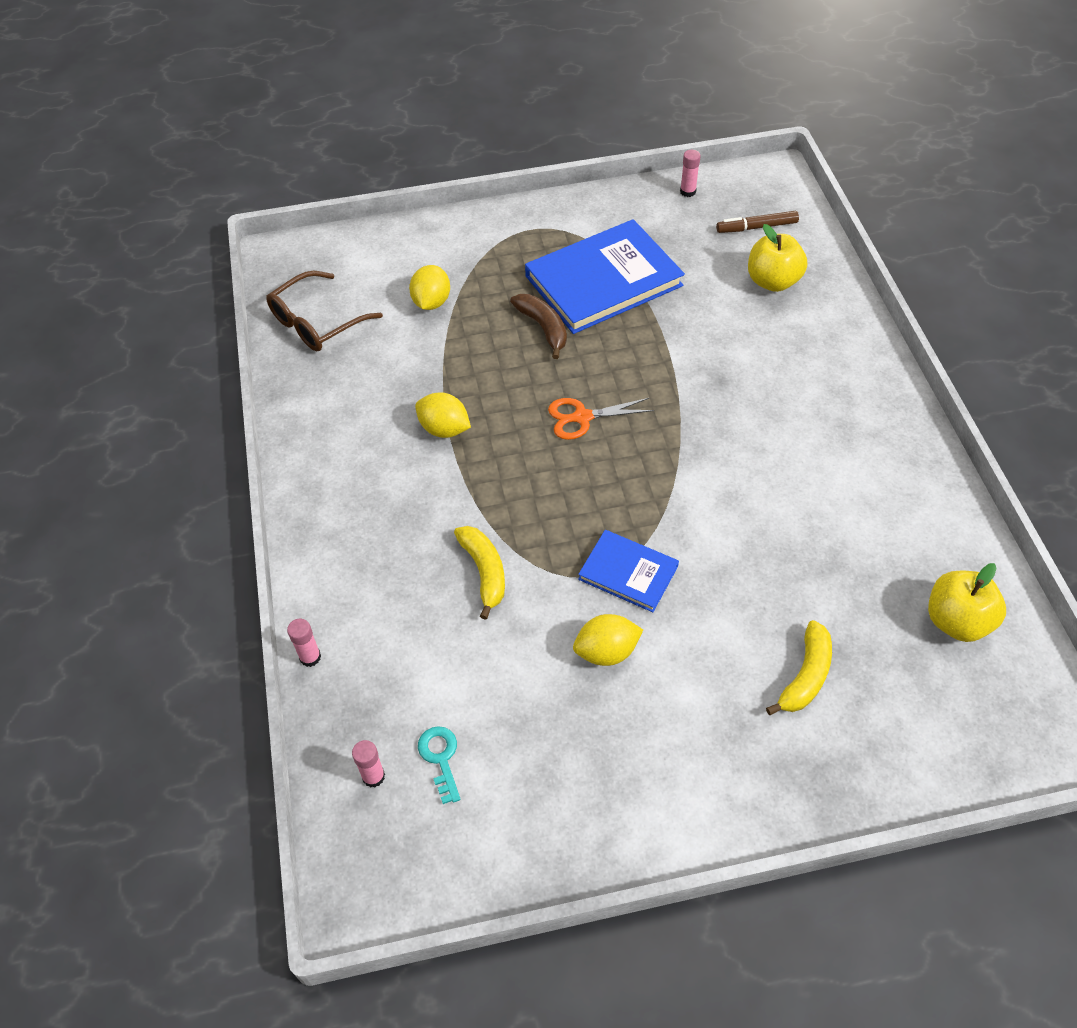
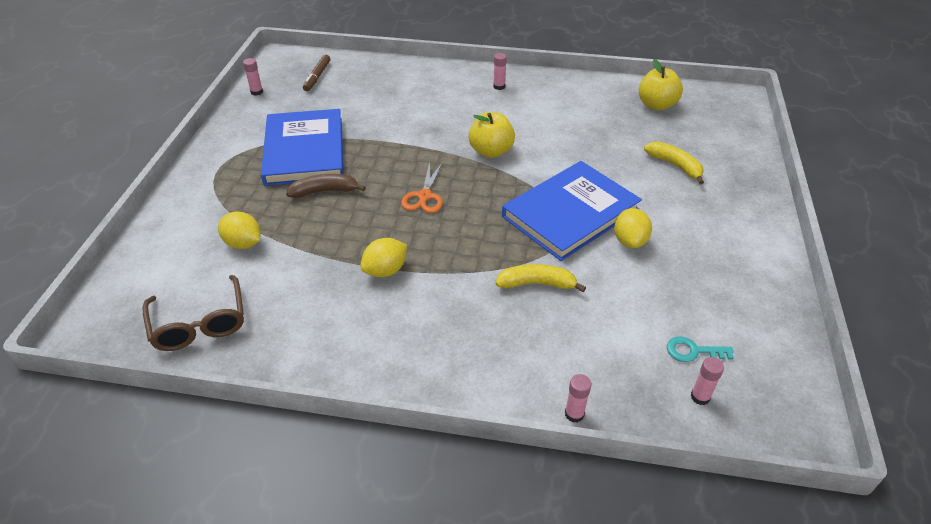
camera: 70 degrees left, 10 degrees down
(628, 572) = (570, 213): blue book -> blue book, size x1.89
(772, 281) = (369, 85): yellow apple -> yellow apple (491, 151)
(867, 413) = (499, 86): none -> pink glue stick

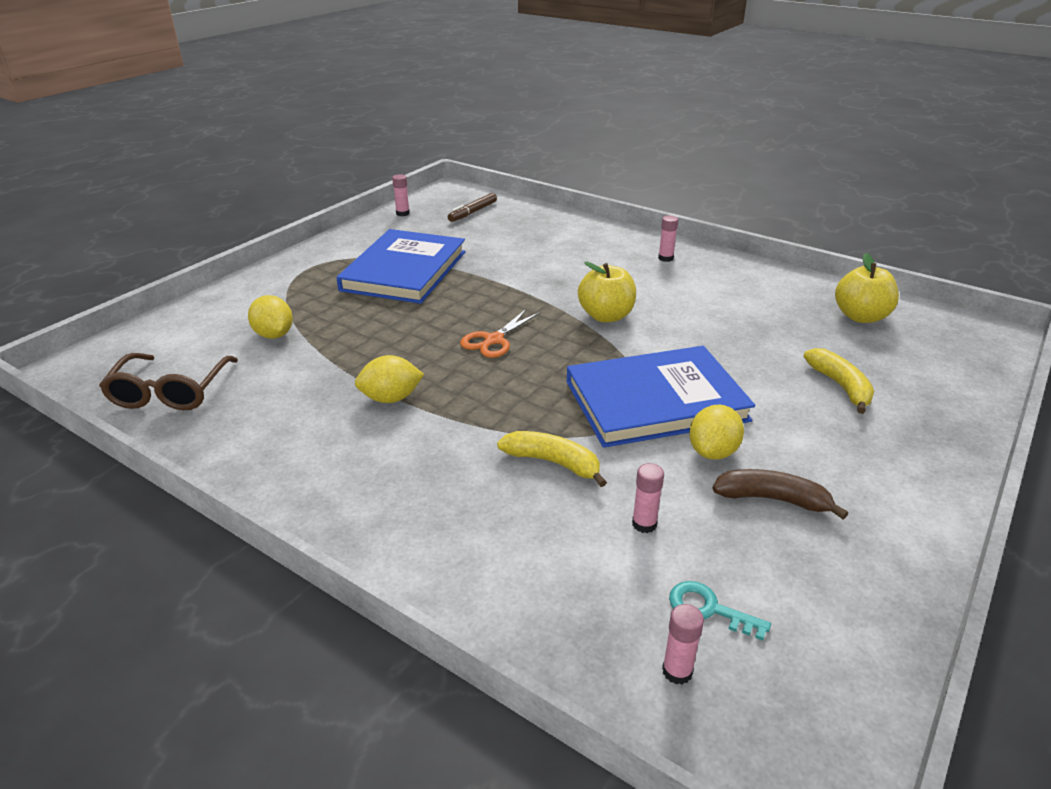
camera: 25 degrees right, 10 degrees down
(324, 191) = (393, 310): brown banana -> brown banana (772, 499)
(574, 414) = (484, 625): pink glue stick -> pink glue stick (644, 524)

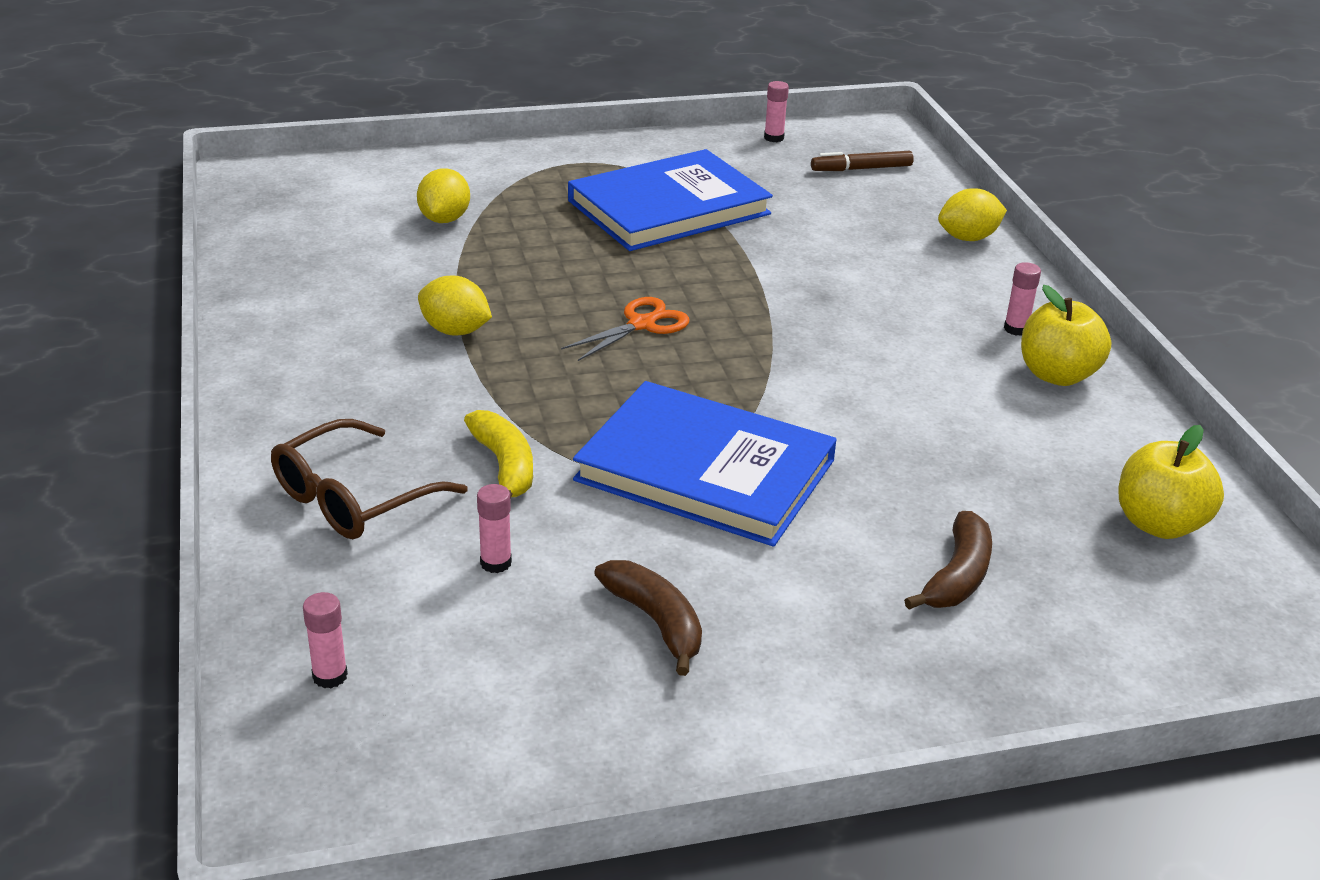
camera: 40 degrees right, 0 degrees up
(170, 392) = (290, 233): brown glasses -> brown glasses (353, 498)
(494, 340) = (641, 324): orange scissors -> orange scissors turned 150 degrees clockwise
(606, 316) = (810, 359): yellow apple -> yellow apple (1057, 375)
(708, 609) = (432, 657): turquoise key -> none
(713, 452) = (676, 548): yellow lemon -> yellow lemon (968, 238)
(840, 386) = (957, 576): yellow banana -> brown banana

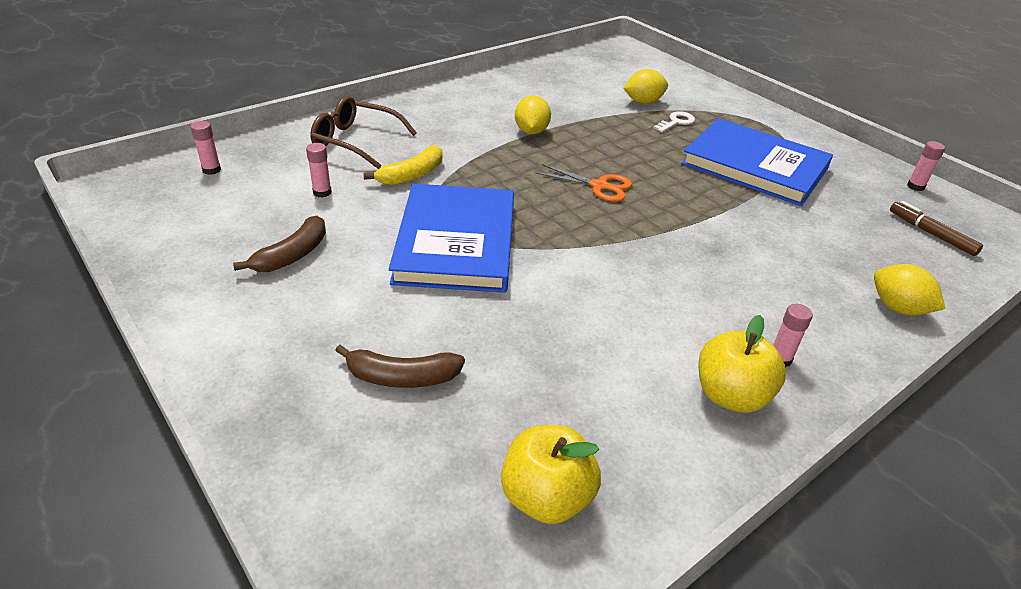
camera: 65 degrees right, 5 degrees up
(521, 216) = (676, 122): none -> white key

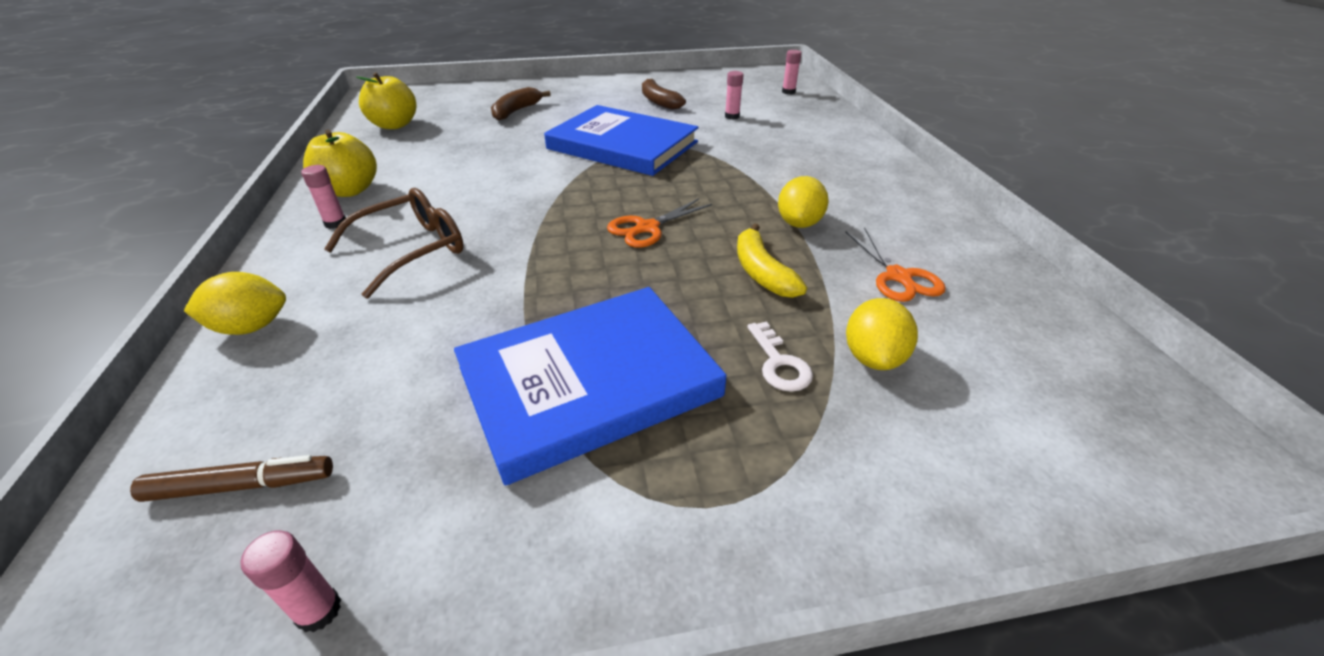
camera: 120 degrees right, 0 degrees up
(355, 141) = (814, 136): brown glasses -> brown glasses (412, 250)
(412, 175) = (737, 148): yellow banana -> yellow banana (762, 272)
(531, 131) = (799, 223): yellow lemon -> yellow lemon turned 75 degrees clockwise
(564, 99) = (898, 276): none -> orange scissors

